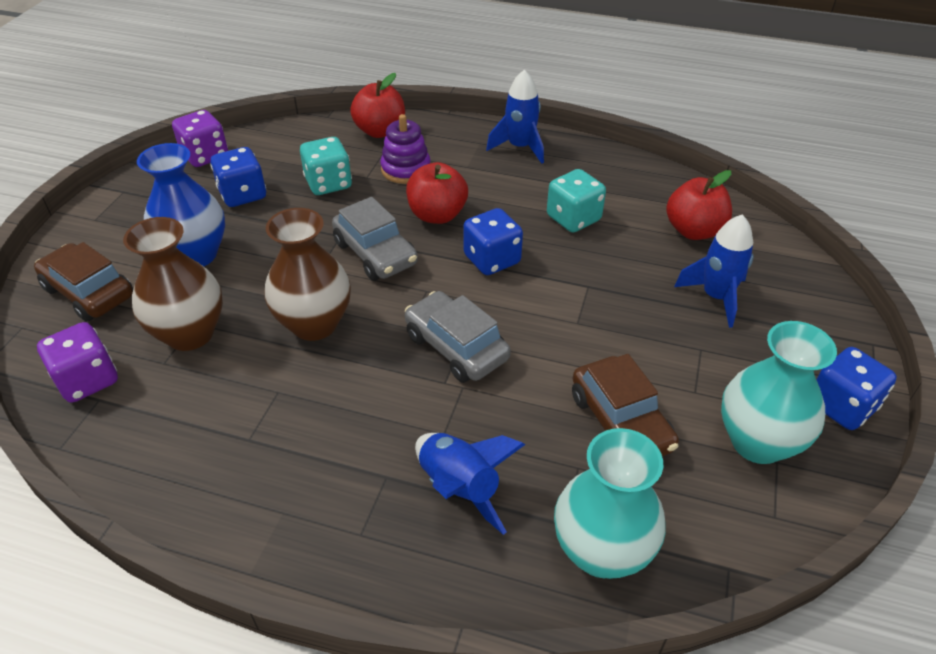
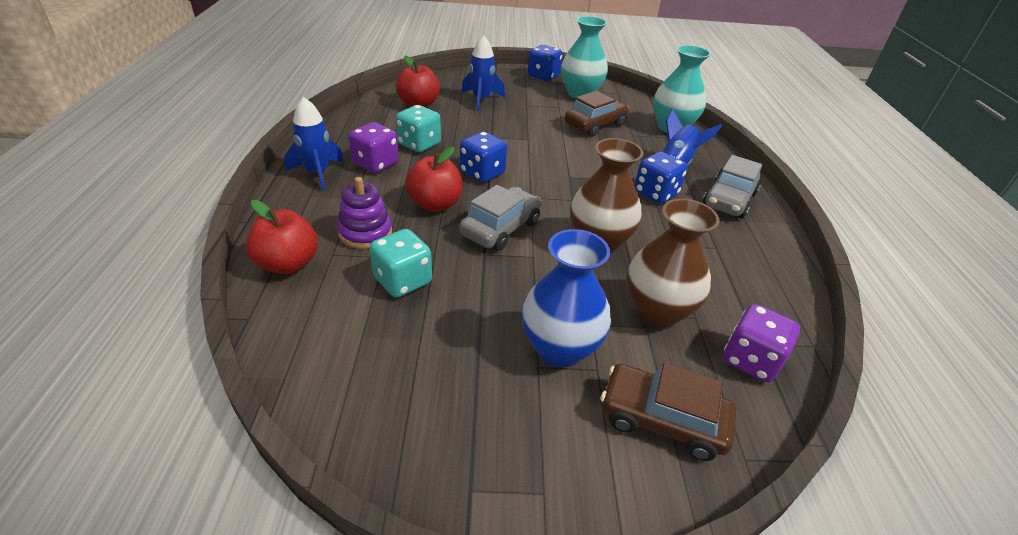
camera: 110 degrees left, 5 degrees down
(89, 292) = (662, 419): brown car -> brown car turned 90 degrees clockwise
(205, 156) = (361, 420): purple dice -> purple dice (376, 164)
(243, 195) = (442, 346): blue dice -> blue dice (655, 193)
(456, 347) = (578, 178): grey car -> grey car (728, 200)

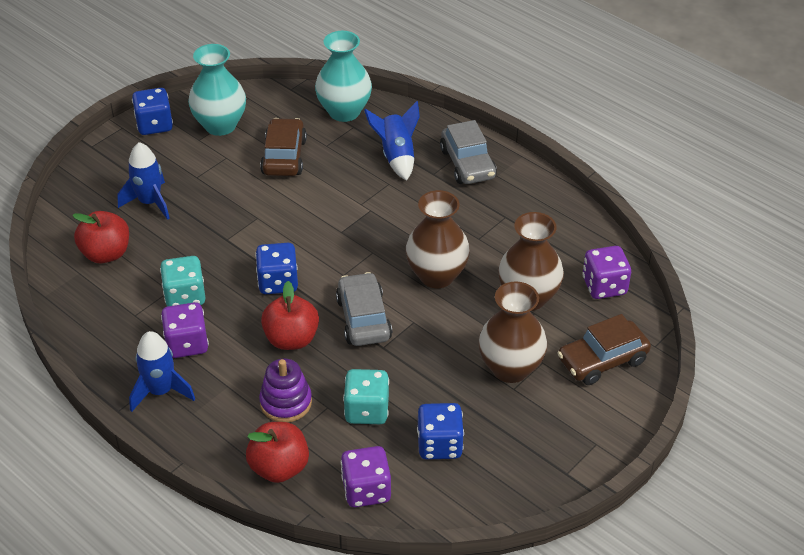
camera: 45 degrees left, 5 degrees up
(303, 330) = (366, 490): none -> purple dice
(559, 348) = (510, 368): blue vase -> brown vase
(655, 193) = (417, 198): blue dice -> blue dice (439, 445)

